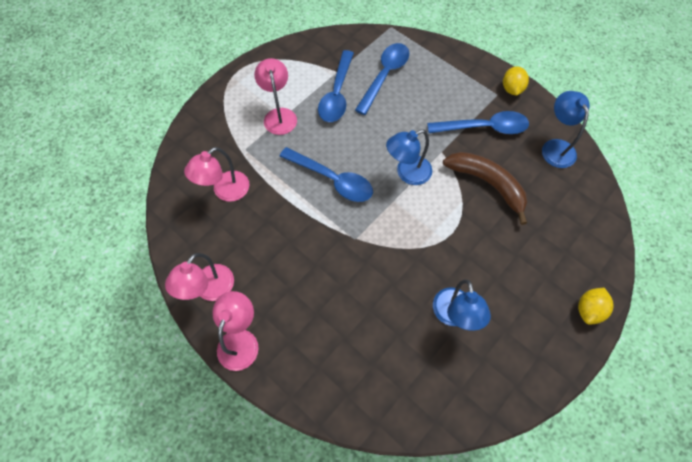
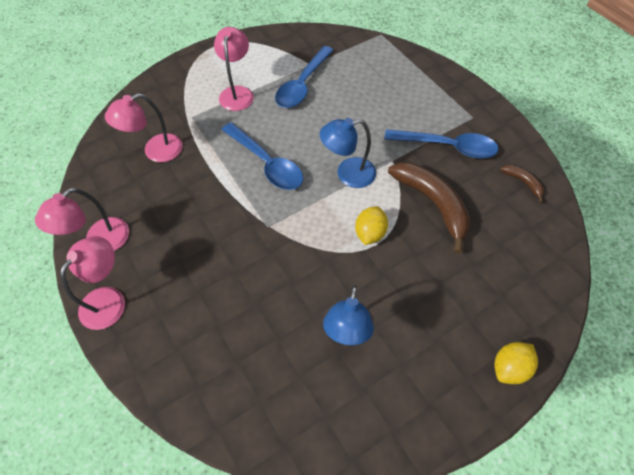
camera: 15 degrees right, 5 degrees down
(384, 76) = (358, 77): blue spoon -> none
(511, 89) = (491, 115): yellow lemon -> yellow lemon (369, 233)
(555, 147) = (523, 182): blue lamp -> brown banana

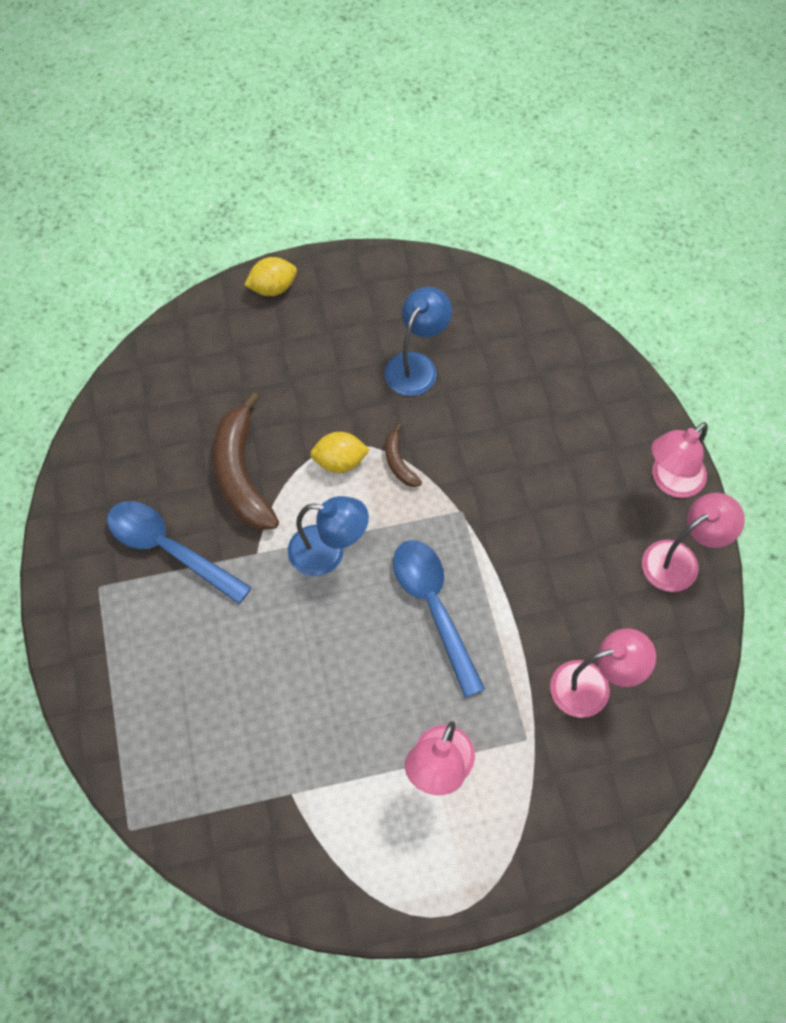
camera: 160 degrees left, 5 degrees up
(303, 85) = (324, 748): blue spoon -> none
(369, 233) = (340, 461): yellow lemon -> yellow lemon turned 45 degrees clockwise
(523, 182) = (109, 464): brown banana -> brown banana (399, 462)

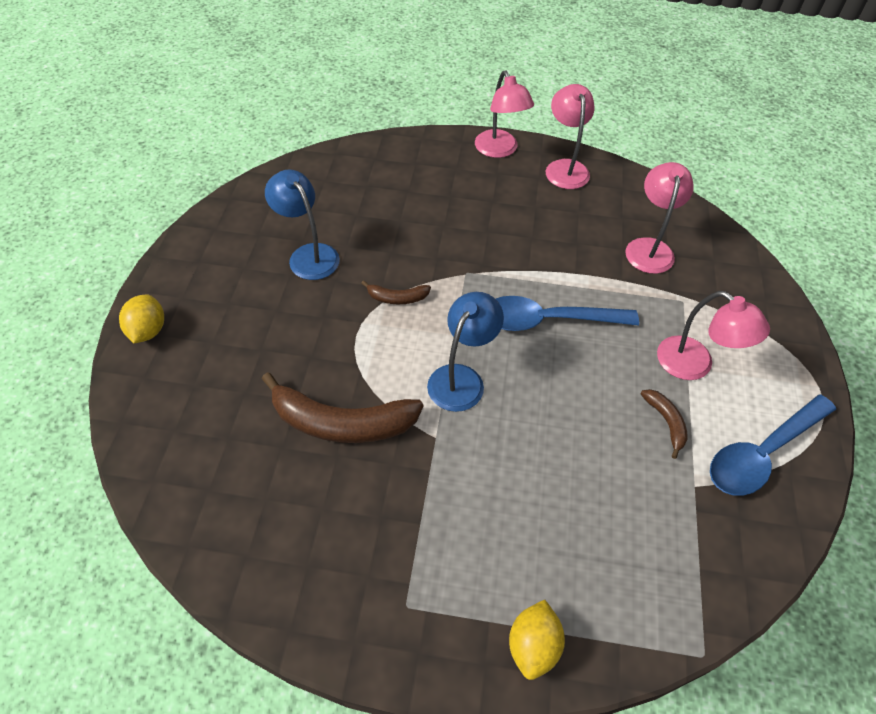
camera: 70 degrees left, 10 degrees down
(169, 549) = (394, 517): blue spoon -> blue spoon (762, 453)
(340, 461) = (373, 339): yellow lemon -> yellow lemon (533, 645)
(354, 752) = (666, 422): none -> brown banana

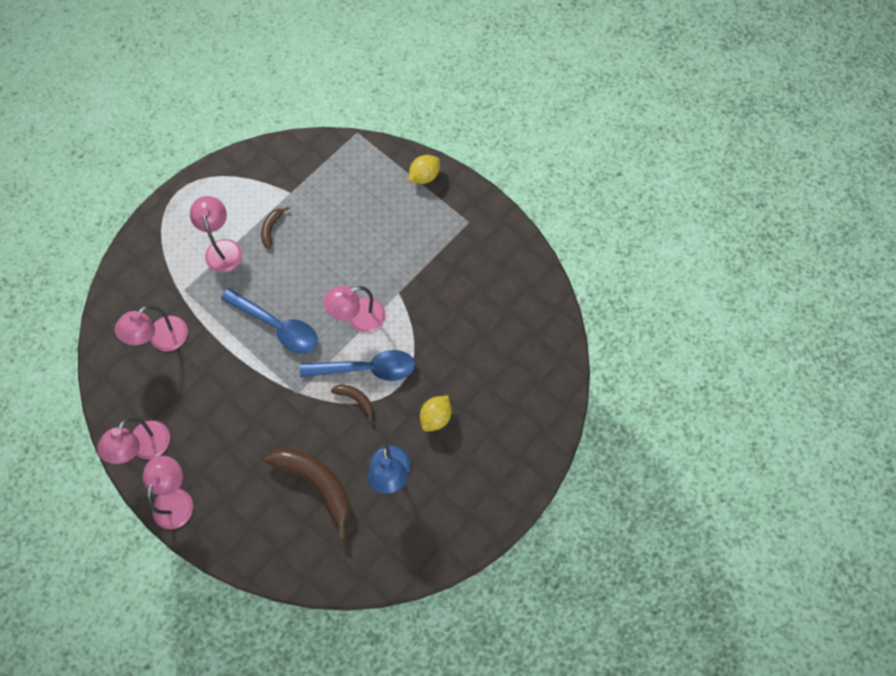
camera: 145 degrees left, 15 degrees up
(148, 331) = (527, 468): yellow lemon -> yellow lemon (436, 417)
(342, 423) = (443, 330): brown banana -> brown banana (316, 483)
(461, 378) = (358, 318): blue lamp -> pink lamp
(762, 453) = (240, 186): blue spoon -> blue spoon (366, 369)

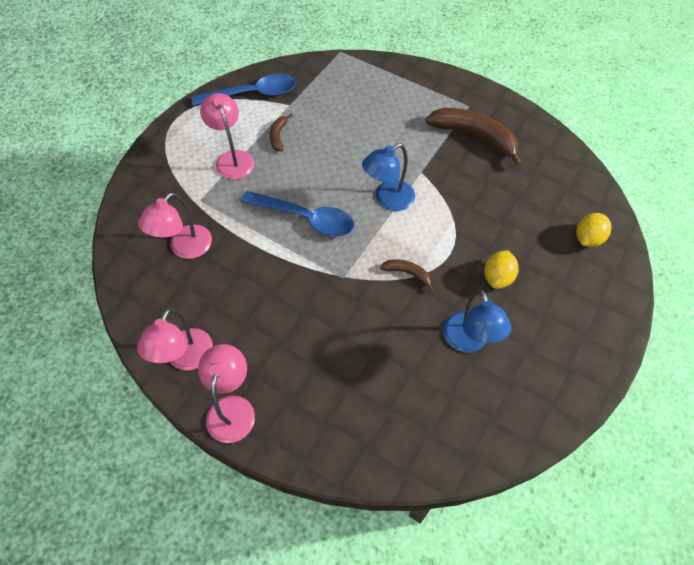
camera: 10 degrees left, 10 degrees down
(316, 483) = (389, 364): brown banana -> brown banana (474, 136)
(358, 318) = (388, 200): pink lamp -> blue lamp
(366, 369) = (410, 243): blue spoon -> blue spoon (252, 94)
(424, 176) = (414, 76): yellow lemon -> yellow lemon (588, 238)

